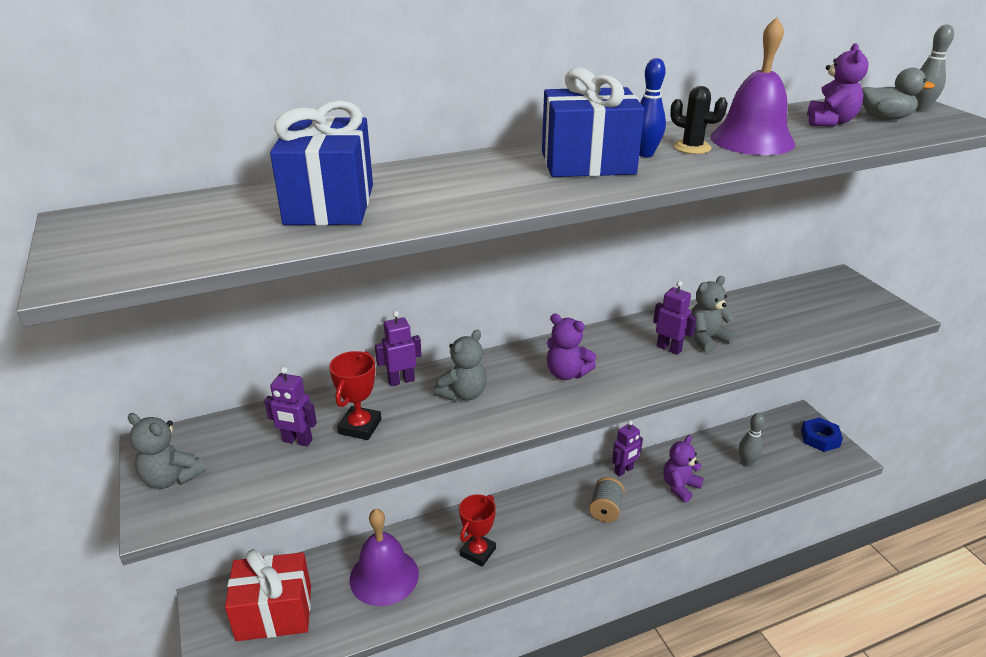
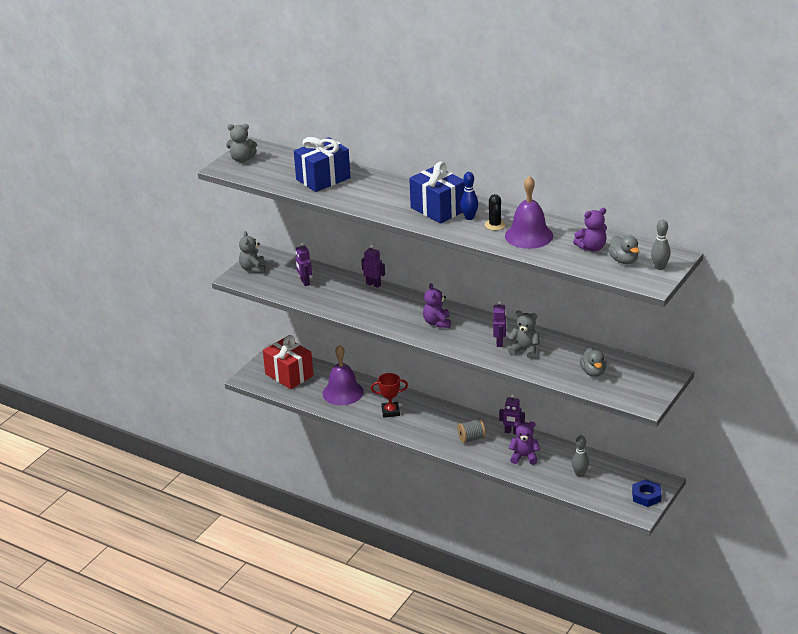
camera: 55 degrees right, 0 degrees up
(360, 427) = (331, 291): red trophy -> none
(463, 394) = (385, 304): grey teddy bear -> grey teddy bear (242, 159)
(800, 317) = (593, 372): none -> grey duck

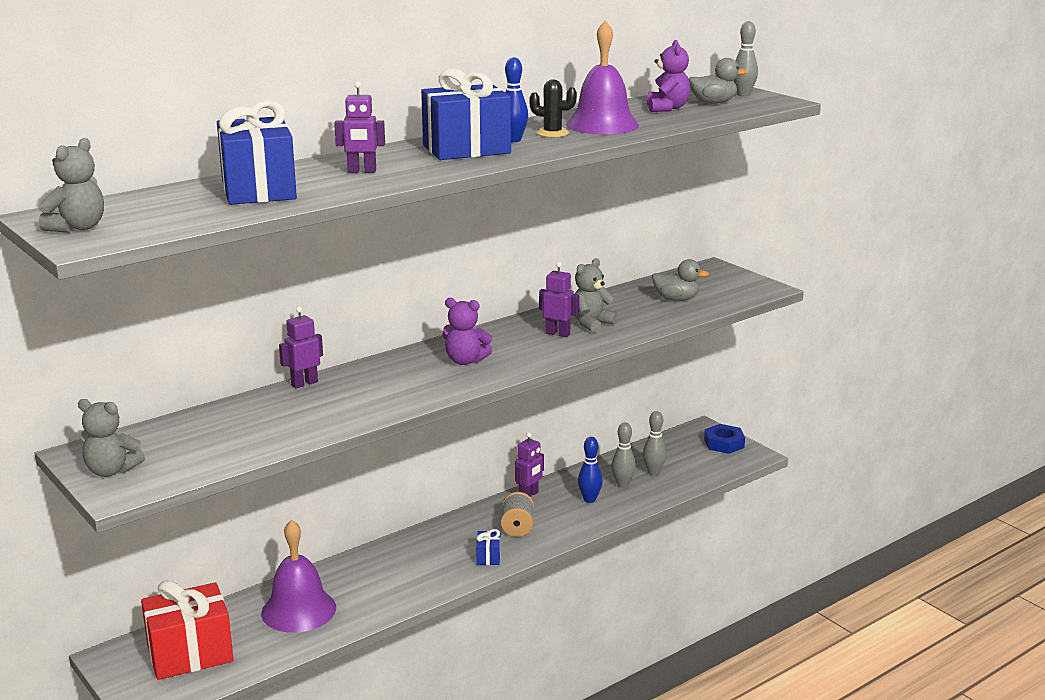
camera: 70 degrees left, 10 degrees down
(305, 282) = (222, 434): purple robot -> purple robot (362, 171)
(390, 411) = (392, 578): red trophy -> none
(432, 437) = (488, 557): none -> blue gift
(524, 457) = (589, 499): purple teddy bear -> blue bowling pin
(553, 465) = (622, 484): none -> grey bowling pin

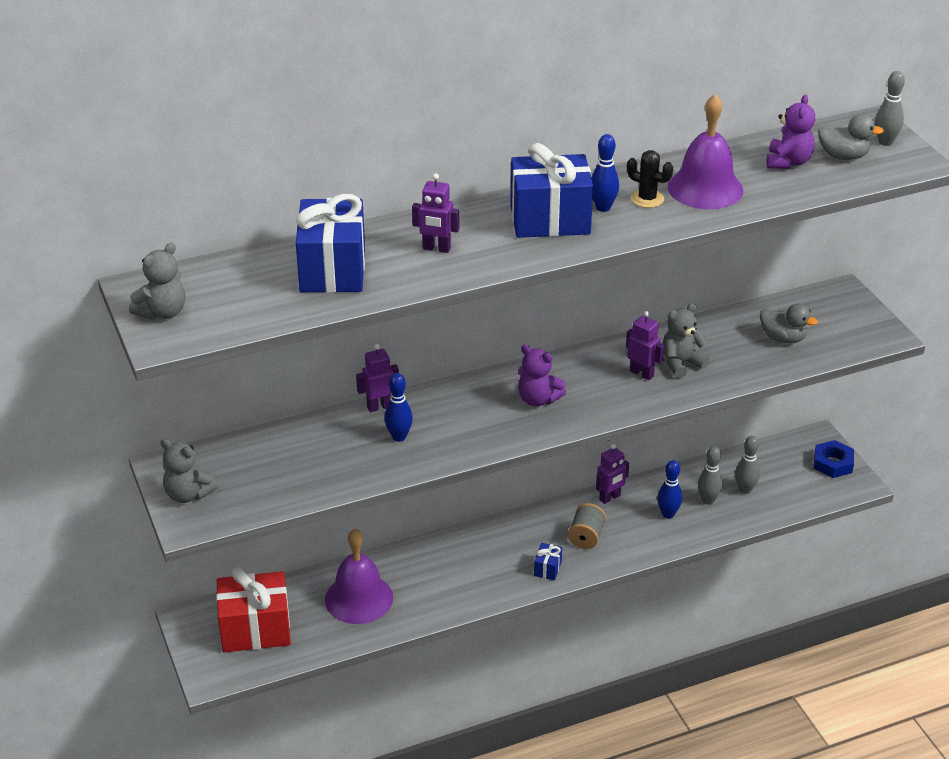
camera: 15 degrees right, 15 degrees up
(333, 402) = (399, 437): none -> blue bowling pin

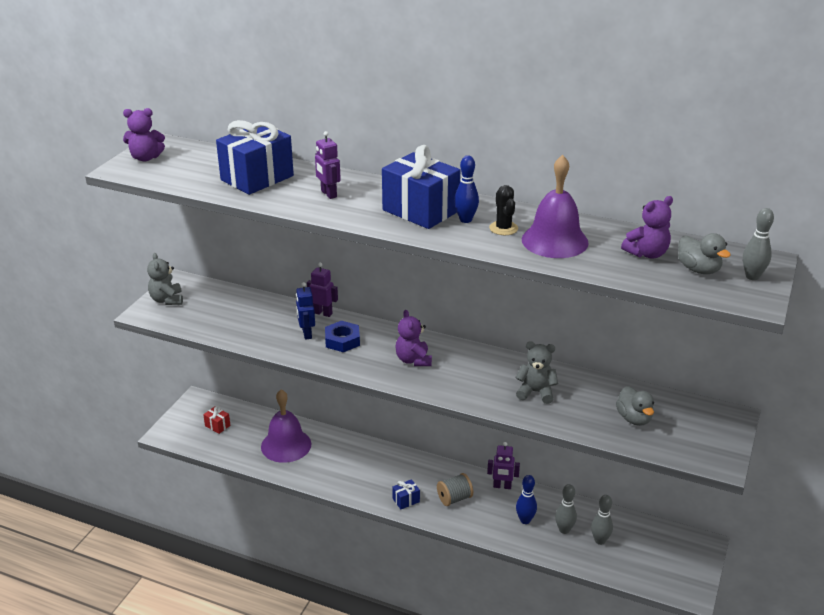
camera: 45 degrees right, 5 degrees down
(162, 312) = (146, 158): grey teddy bear -> purple teddy bear
(255, 629) = (217, 425): red gift -> red gift, size x0.43
(399, 437) = (306, 334): blue bowling pin -> blue robot
(642, 373) = (500, 383): purple robot -> none
(833, 463) = (691, 567): blue nut -> blue nut (342, 340)

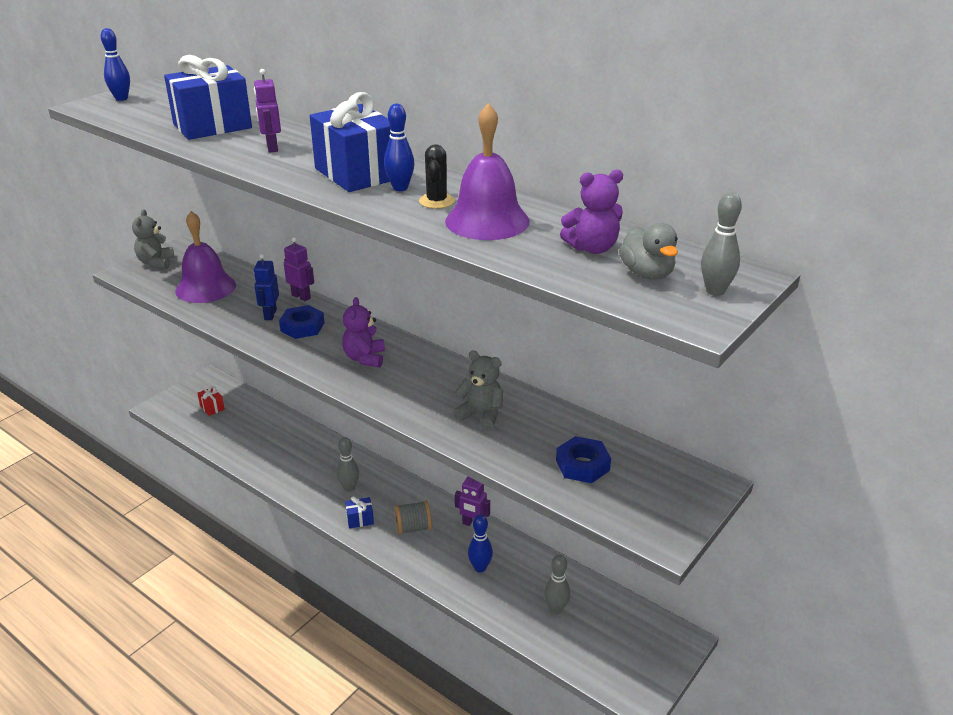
camera: 15 degrees right, 0 degrees up
(146, 158) = (121, 98): purple teddy bear -> blue bowling pin
(286, 445) = (268, 439): purple bell -> purple bell (205, 288)
(564, 530) = (519, 588): grey bowling pin -> grey bowling pin (349, 488)
(634, 418) = (582, 465): grey duck -> blue nut

